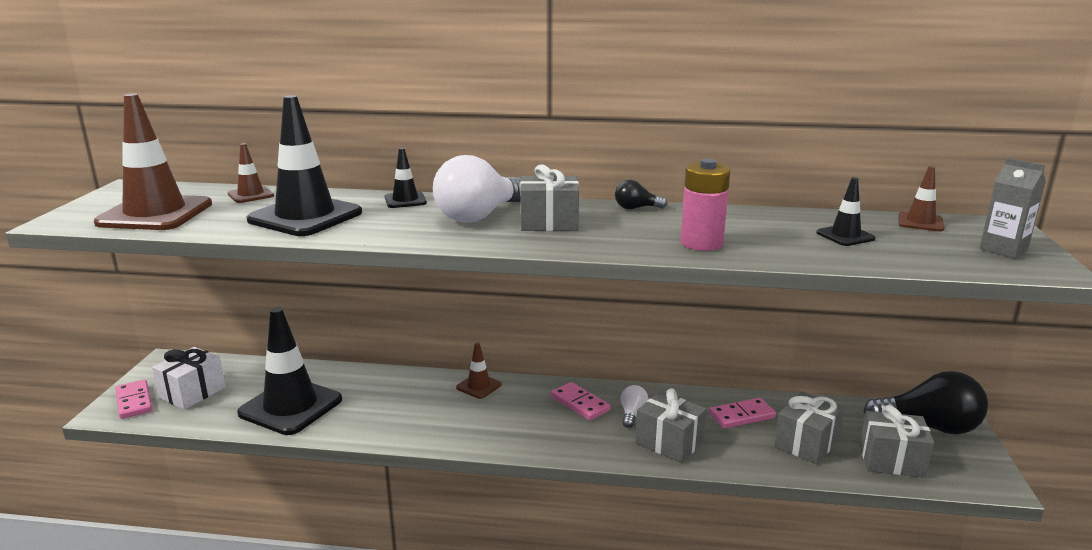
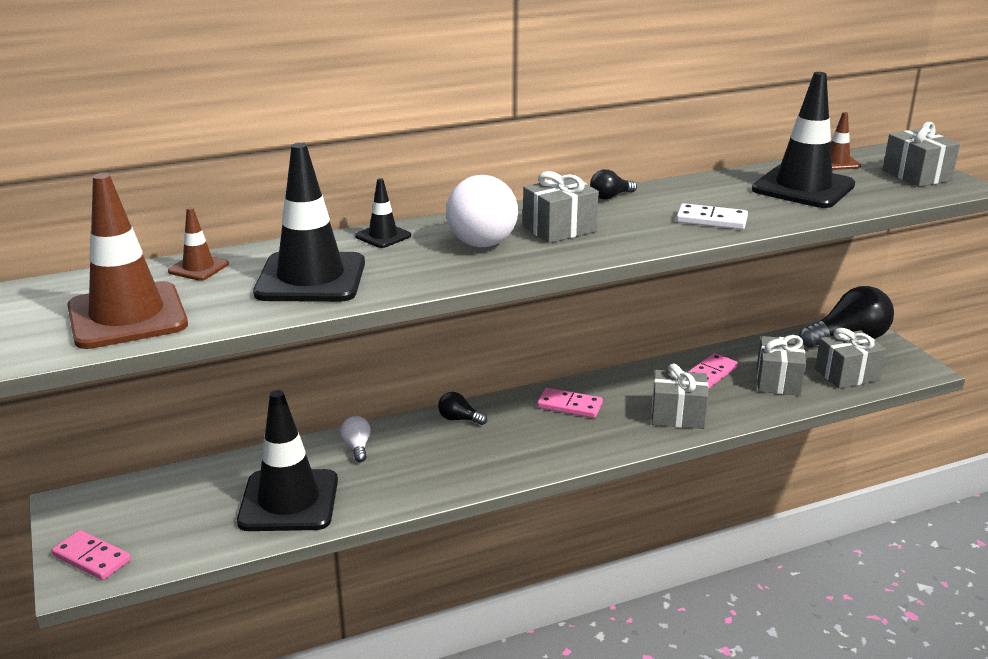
camera: 30 degrees left, 5 degrees up
(192, 392) = (152, 525): white gift -> none
(478, 386) = (459, 419): brown traffic cone -> black light bulb
(632, 414) = (623, 400): white light bulb -> white light bulb (357, 447)
(701, 243) = (711, 220): pink battery -> white domino
(845, 236) = (803, 187): black traffic cone -> black traffic cone, size x2.12
(1003, 249) = (916, 175): grey carton -> grey gift

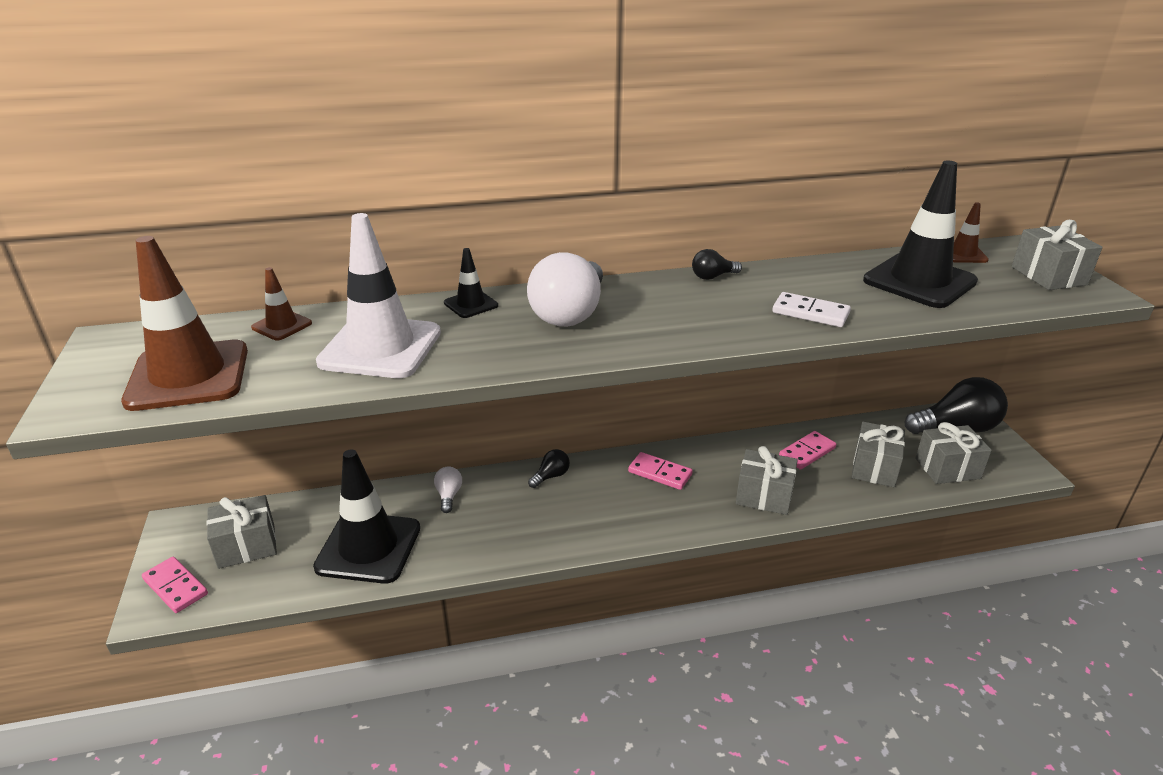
camera: 10 degrees right, 5 degrees up
(311, 278) = (380, 347): black traffic cone -> white traffic cone
(459, 419) = (551, 476): black light bulb -> black light bulb turned 105 degrees clockwise
(559, 229) = (648, 311): grey gift -> grey gift (247, 546)

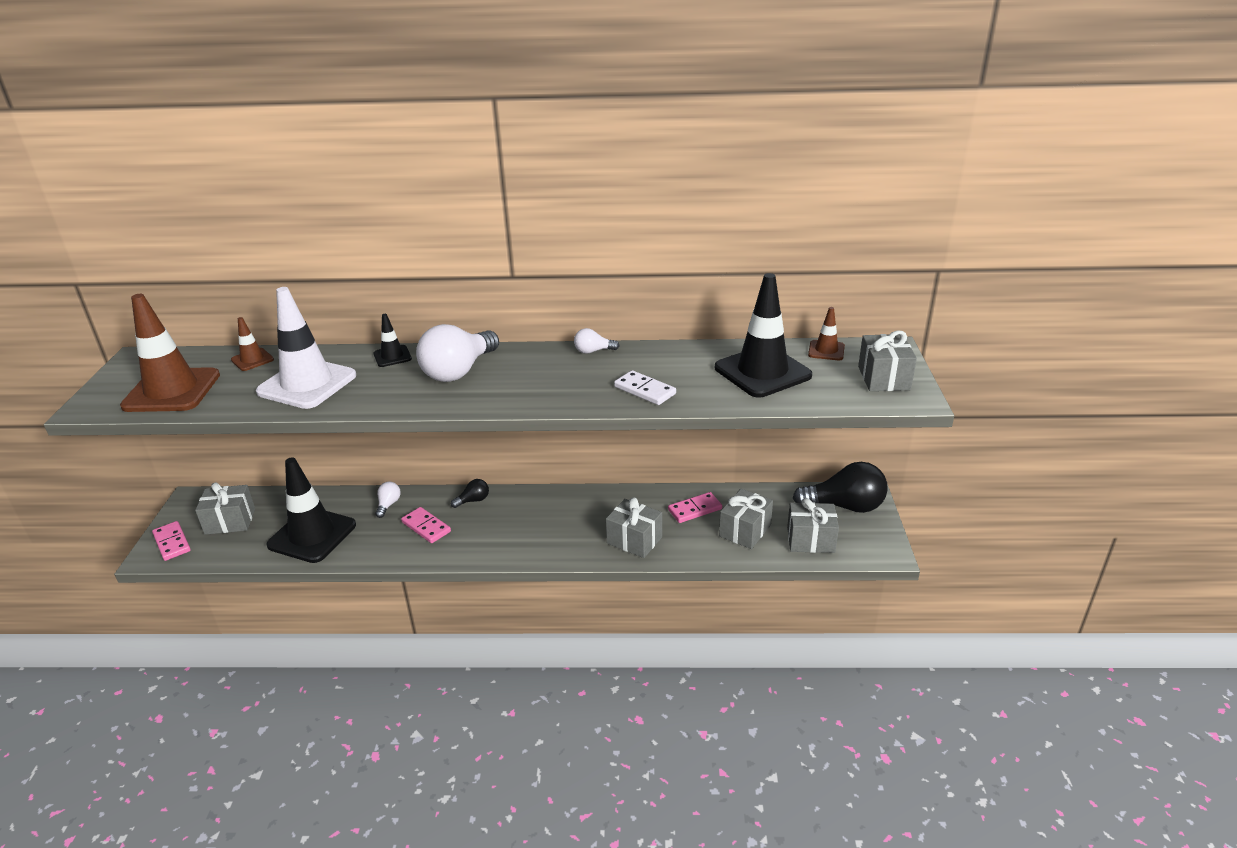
camera: 15 degrees right, 0 degrees up
(660, 473) = (560, 510): pink domino -> pink domino (426, 527)
(712, 277) = (593, 351): black light bulb -> white light bulb

